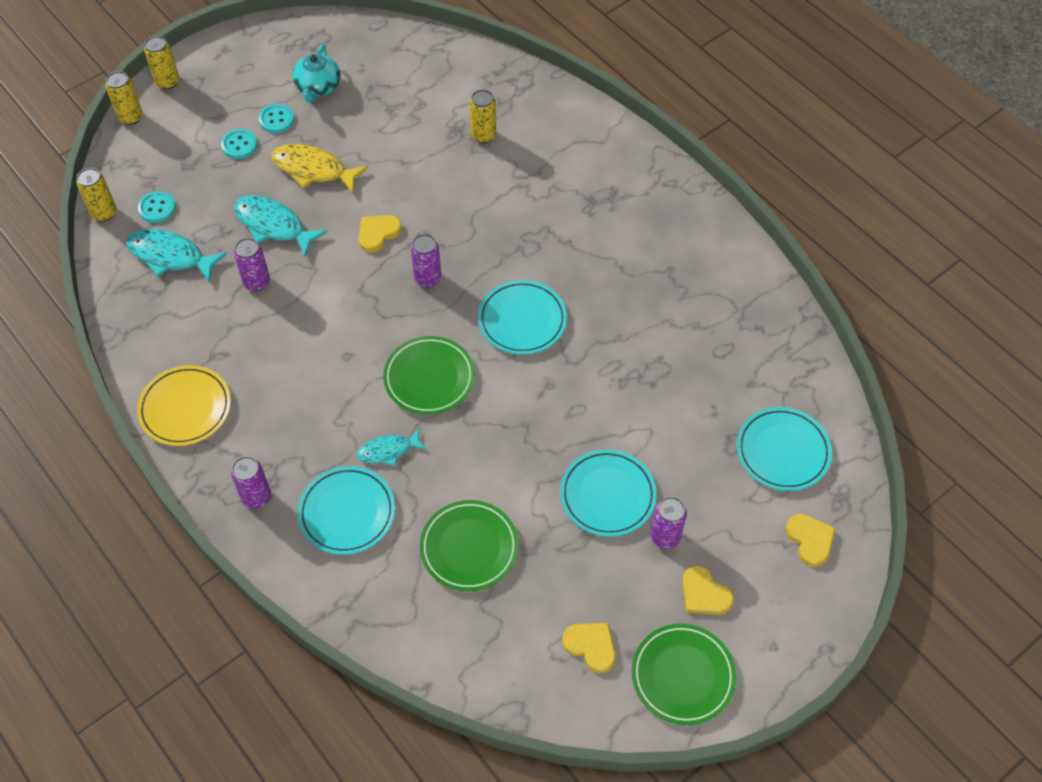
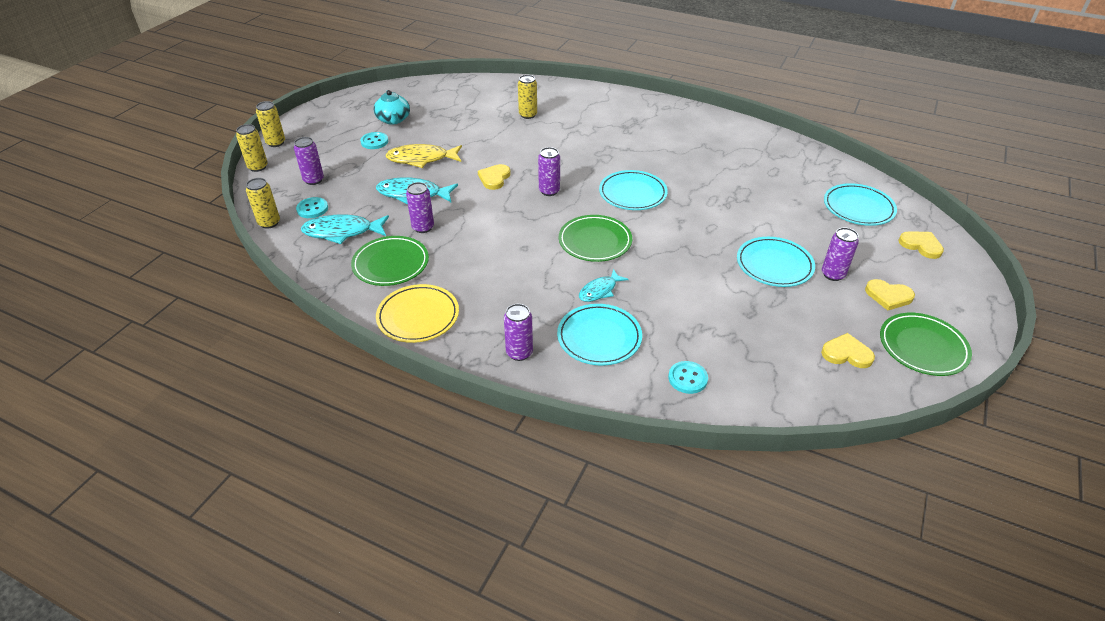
camera: 25 degrees left, 15 degrees down
(179, 161) = (313, 180): none -> purple can
(239, 145) = (355, 160): turquoise button -> turquoise button (687, 378)
(469, 547) = (708, 327): green plate -> green plate (391, 264)

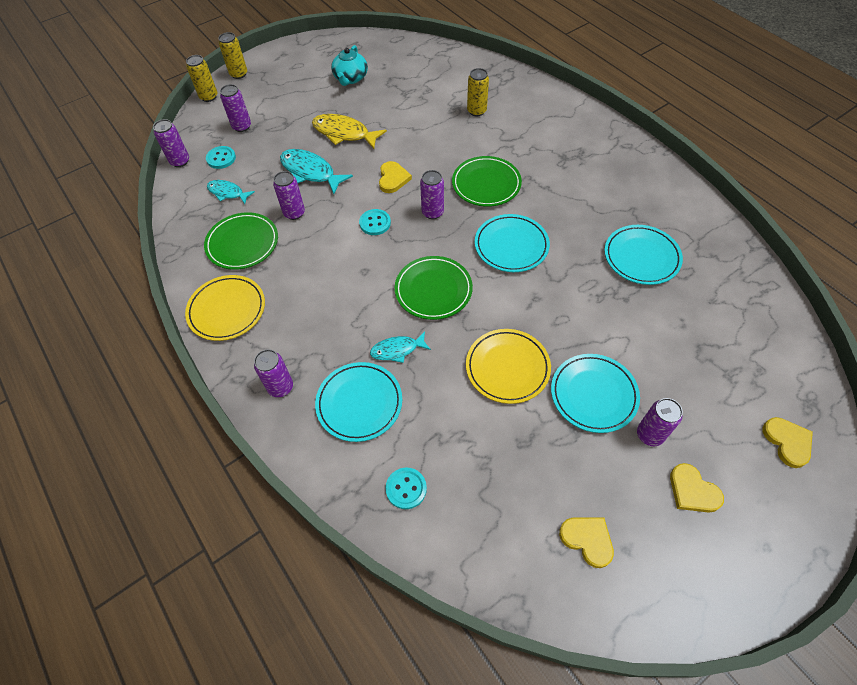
camera: 30 degrees right, 15 degrees up
(269, 223) = (180, 161): yellow can -> purple can
(342, 232) = (228, 193): turquoise fish -> turquoise fish, size x0.61
(374, 142) = (318, 99): turquoise button -> turquoise button (375, 223)
(494, 178) = (393, 179): yellow heart -> yellow heart turned 135 degrees clockwise
(697, 271) = (507, 368): none -> yellow plate
(858, 208) = (749, 360): turquoise plate -> turquoise plate (641, 257)
(922, 347) = (680, 574): green plate -> green plate (486, 184)

